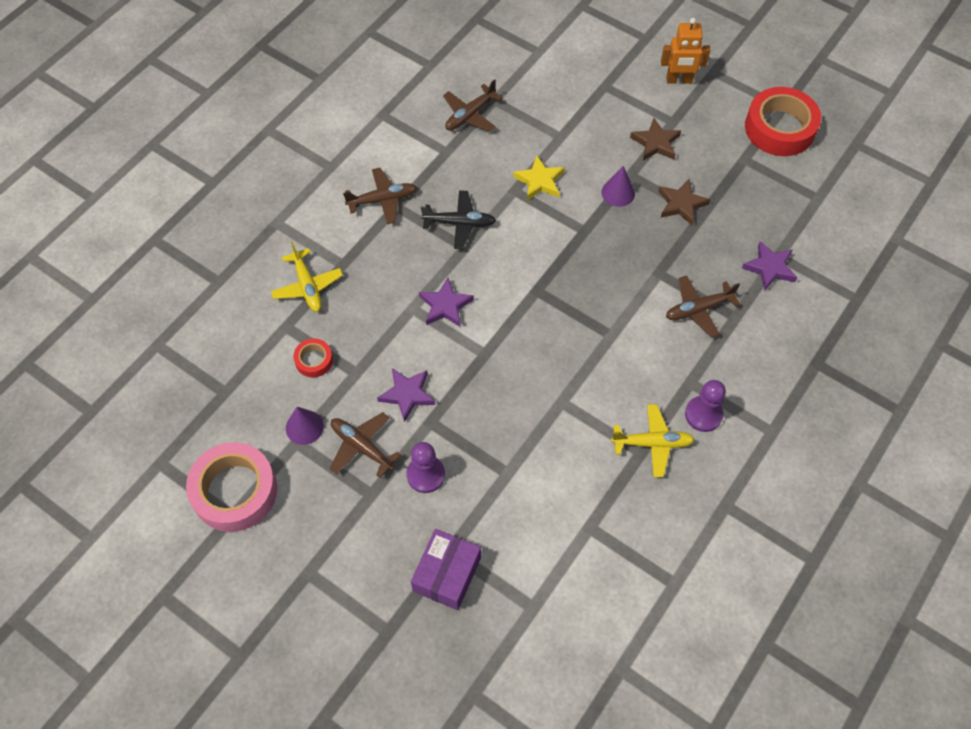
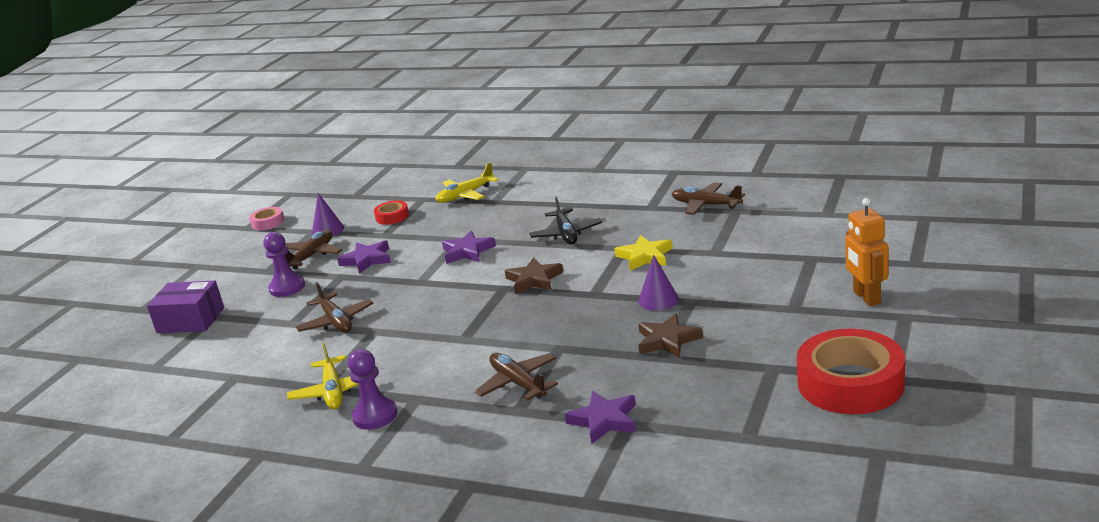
camera: 80 degrees right, 35 degrees down
(235, 491) = (268, 222): pink tape -> pink tape, size x0.48
(383, 200) = (574, 197): brown plane -> brown plane (336, 321)
(655, 143) = (750, 305): brown star -> brown star (534, 280)

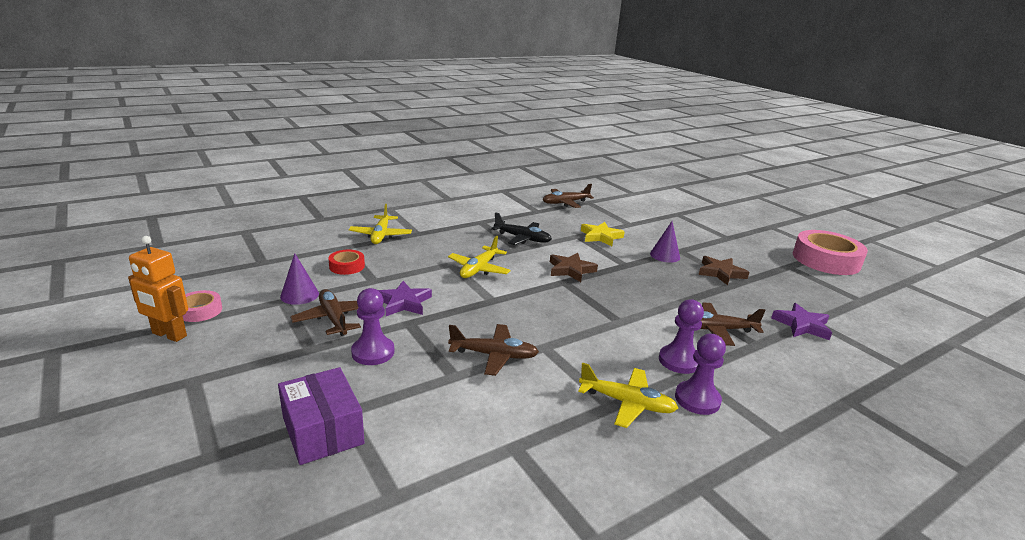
camera: 60 degrees left, 0 degrees up
(190, 320) = (323, 430): purple box -> purple box turned 75 degrees counterclockwise
(429, 387) = (679, 361): none -> purple pawn
(467, 251) = (479, 269): purple star -> yellow plane
(850, 383) = (826, 260): red tape -> pink tape
(866, 297) = (739, 223): orange robot -> orange robot (169, 335)

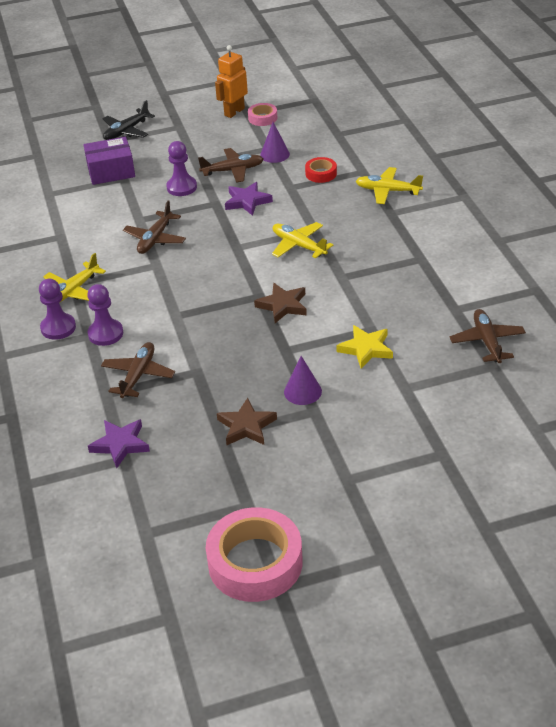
camera: 110 degrees right, 15 degrees up
(523, 238) = (368, 284): black plane -> black plane (126, 131)

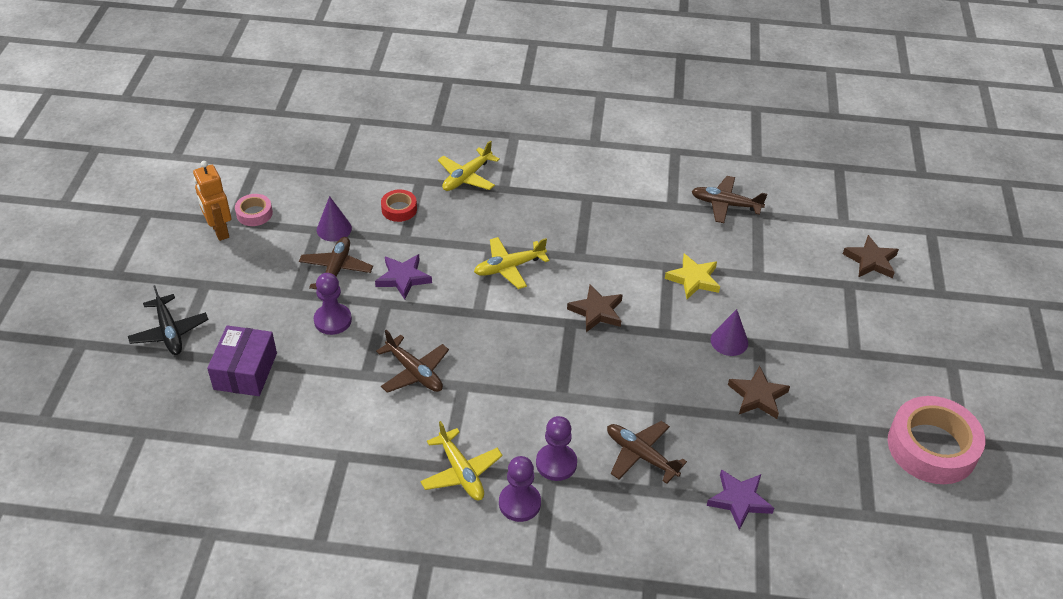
camera: 70 degrees left, 5 degrees up
(492, 463) = (871, 261): none -> brown star

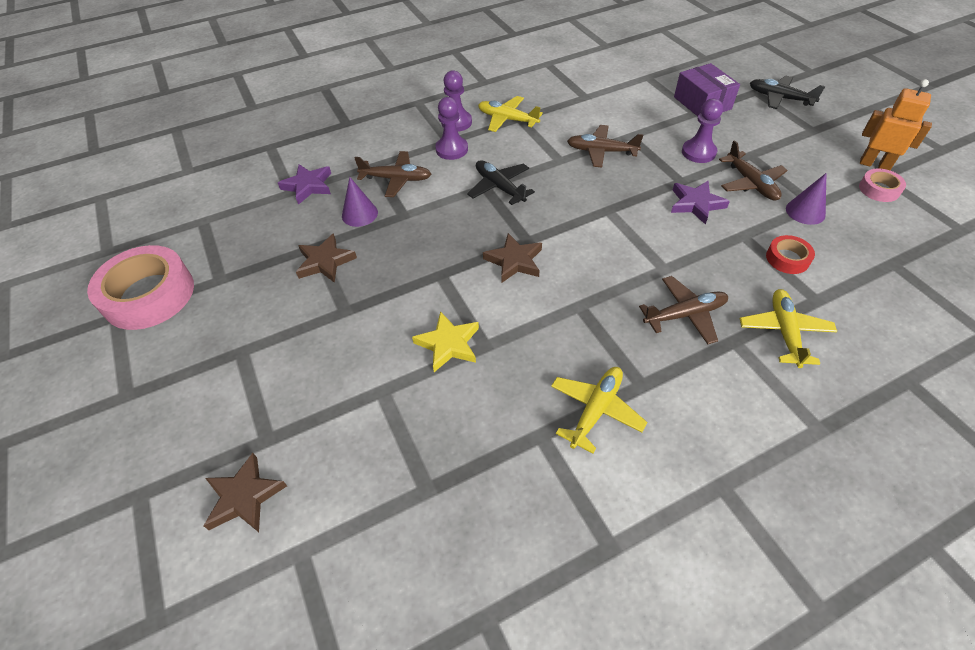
camera: 150 degrees right, 5 degrees up
(509, 267) = (628, 258): yellow plane -> yellow plane (595, 410)
(548, 387) = (499, 187): none -> black plane
(725, 204) = (477, 479): brown plane -> brown plane (685, 314)
(729, 341) = (375, 297): purple cone -> purple cone (359, 214)

